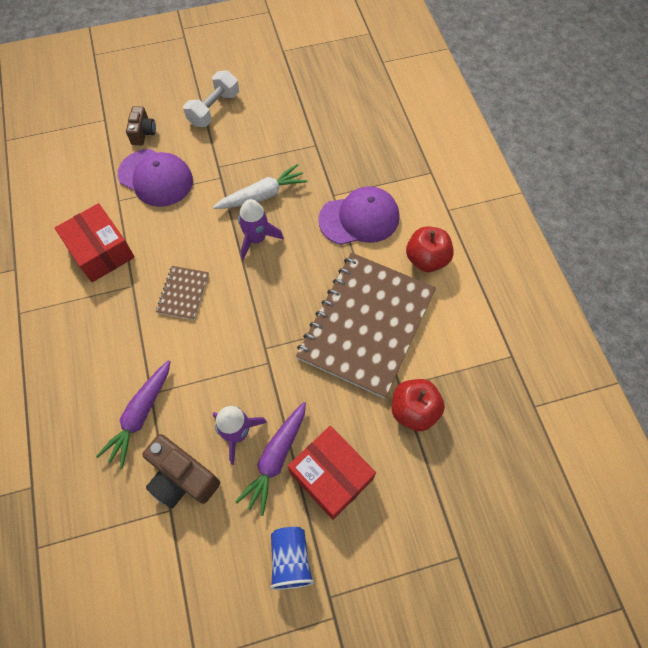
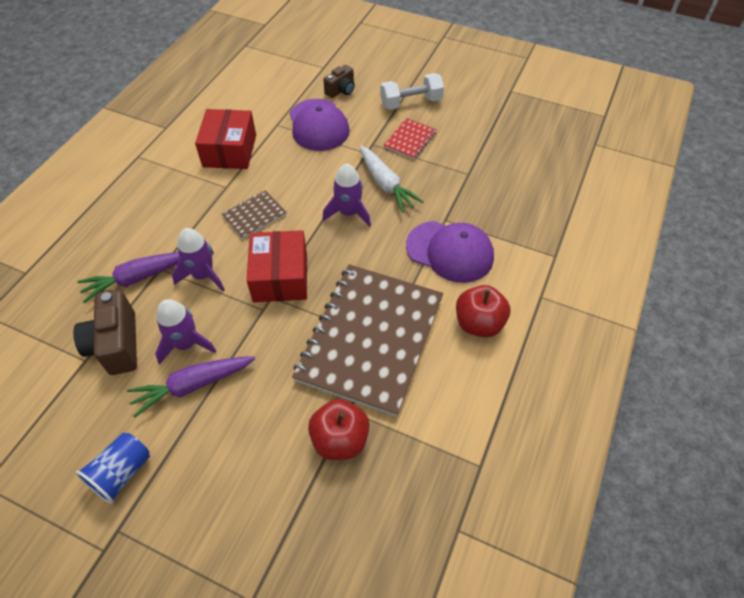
camera: 40 degrees right, 10 degrees down
(193, 372) = (203, 275): none -> purple rocket
(244, 144) = (410, 140): none -> red notebook
(262, 195) = (386, 184): white carrot -> white carrot turned 45 degrees clockwise
(331, 476) = (219, 435): red box -> red box (280, 277)
(366, 325) = (371, 338): brown notebook -> brown notebook turned 45 degrees counterclockwise

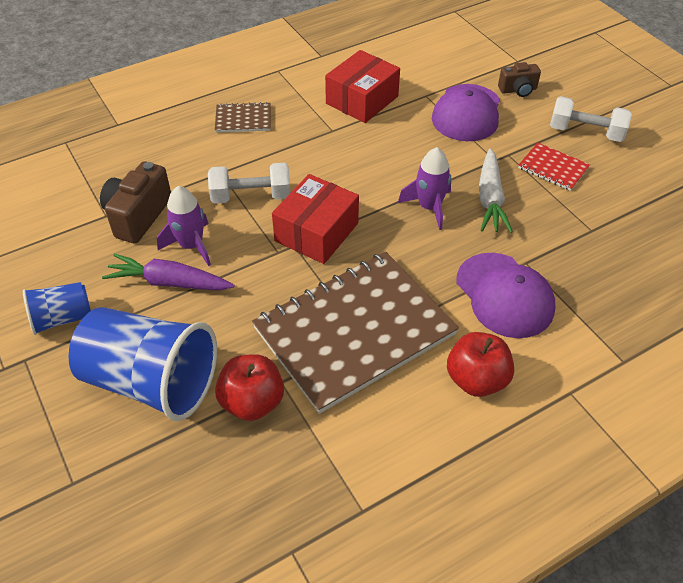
camera: 35 degrees right, 5 degrees down
(137, 278) = (196, 171): purple carrot -> none
(203, 275) = (251, 196): purple rocket -> white dumbbell
(247, 476) = (151, 382): none -> blue cup
(254, 215) = (337, 167): brown notebook -> brown notebook (243, 119)
(410, 140) = (553, 168): red notebook -> red notebook turned 60 degrees clockwise

